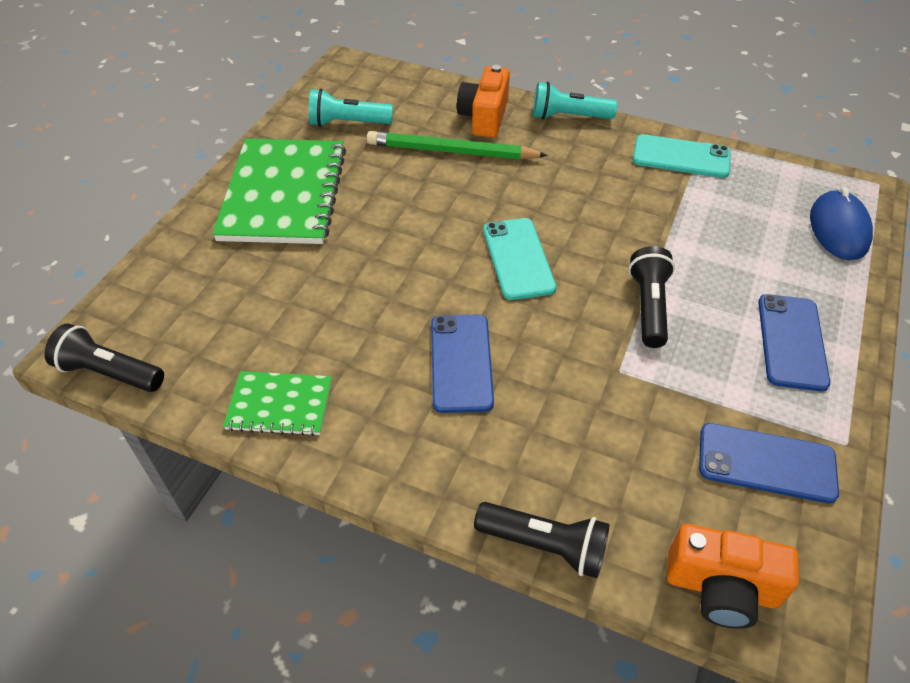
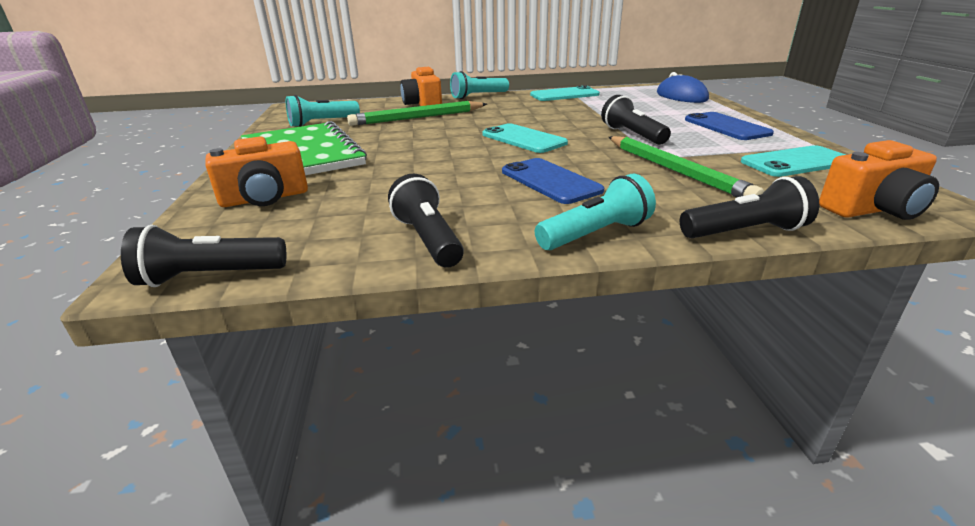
camera: 30 degrees left, 20 degrees down
(206, 269) = (265, 198): none -> orange camera
(280, 405) = (428, 239): green notebook -> black flashlight
(413, 473) = (595, 234): none -> turquoise flashlight
(606, 408) = (675, 171): none -> green pencil
(766, 463) = (796, 162): blue phone -> turquoise phone

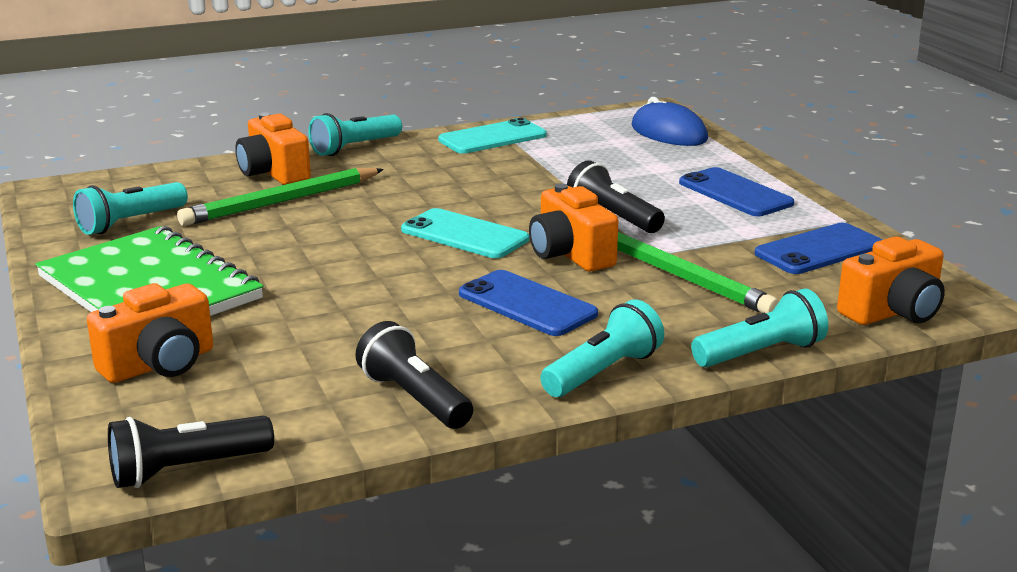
camera: 15 degrees left, 5 degrees down
(594, 154) = (570, 254): none -> orange camera
(745, 232) = (761, 353): black flashlight -> turquoise flashlight
(796, 162) = (819, 250): turquoise phone -> blue phone

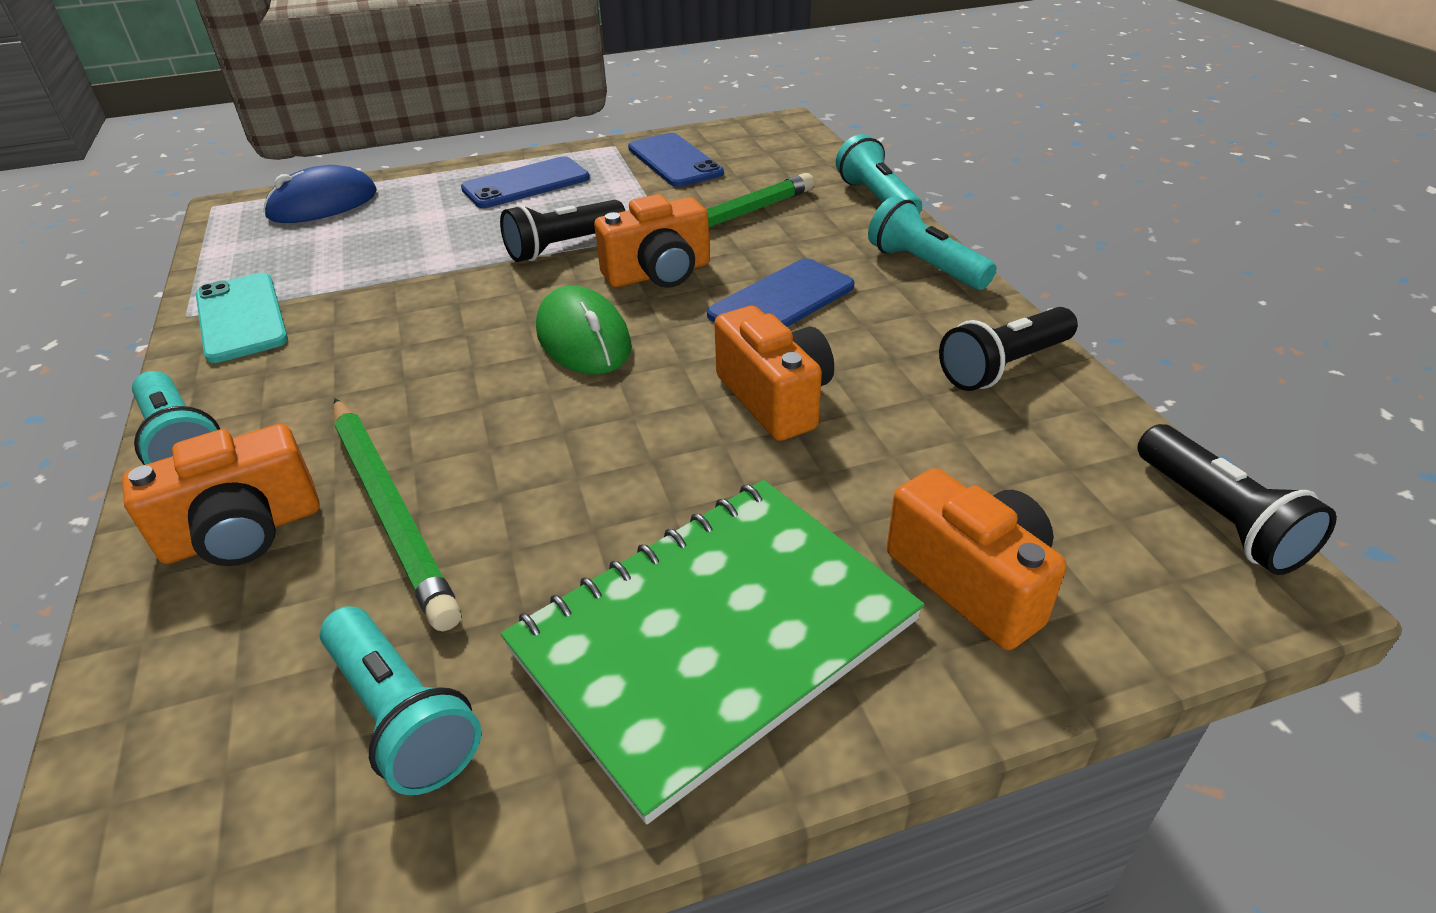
camera: 85 degrees left, 15 degrees up
(464, 235) = (583, 339): turquoise phone -> green mouse
(893, 312) = (798, 147): orange camera -> orange camera (775, 398)

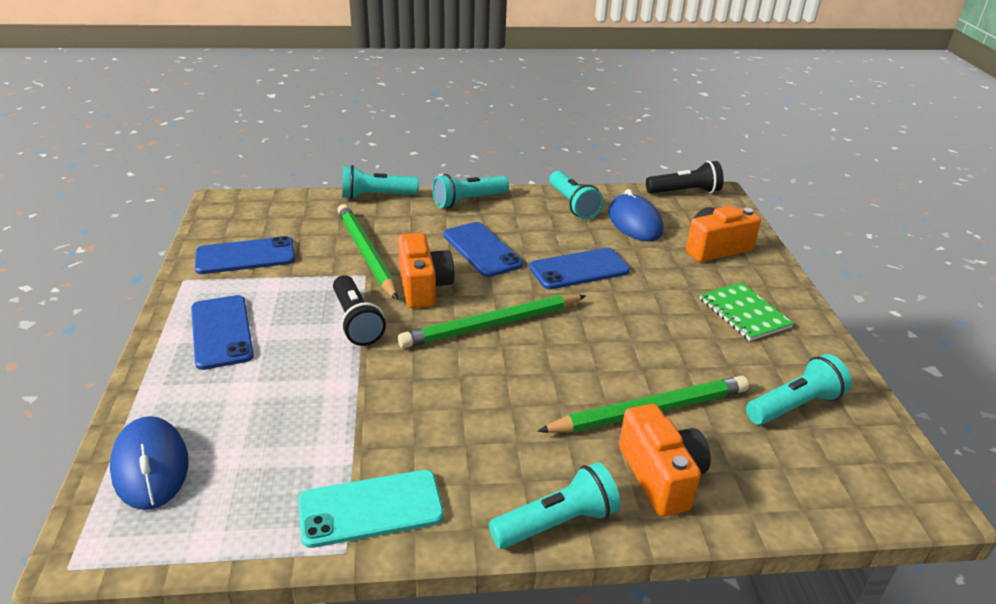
camera: 80 degrees left, 5 degrees down
(583, 339) = (491, 325): green mouse -> green pencil
(714, 635) = (744, 313): green notebook -> green notebook, size x0.51
(775, 398) = (579, 269): orange camera -> blue phone
(997, 449) = (634, 222): none -> blue mouse
(1004, 366) = (573, 205): black flashlight -> turquoise flashlight

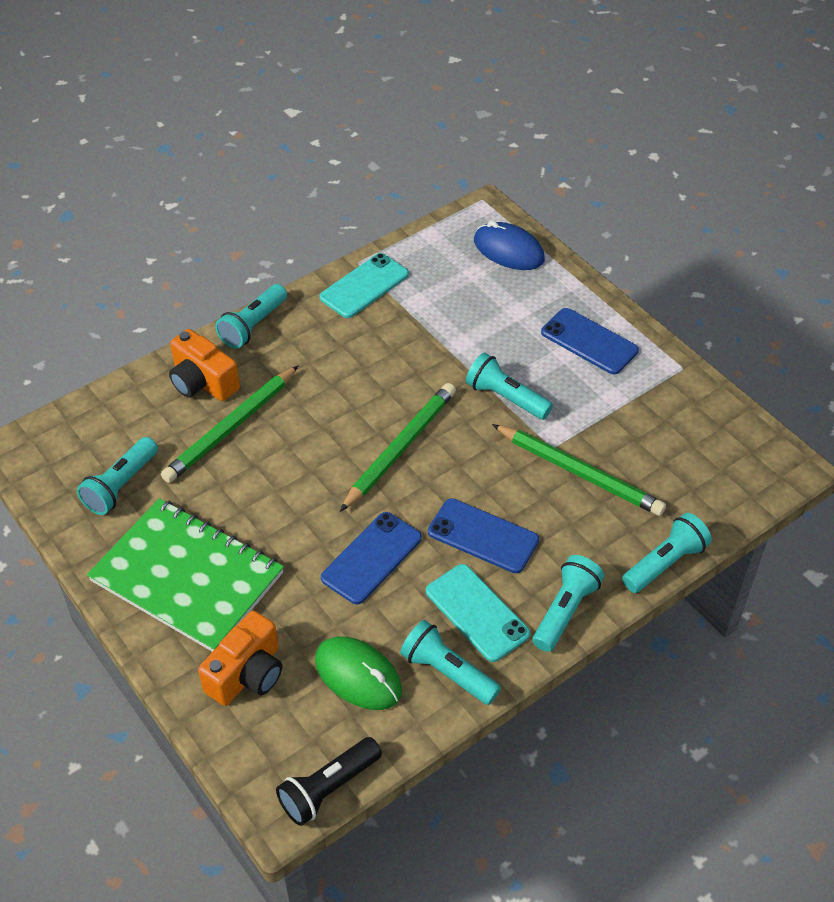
camera: 150 degrees right, 15 degrees up
(245, 256) = (672, 415): blue phone -> none
(356, 322) = (506, 398): black flashlight -> turquoise flashlight
(423, 287) = (491, 460): orange camera -> none
(527, 219) = (477, 613): none -> turquoise phone
(634, 222) = (358, 675): blue mouse -> green mouse
(744, 313) = (187, 577): green notebook -> green notebook, size x1.95

